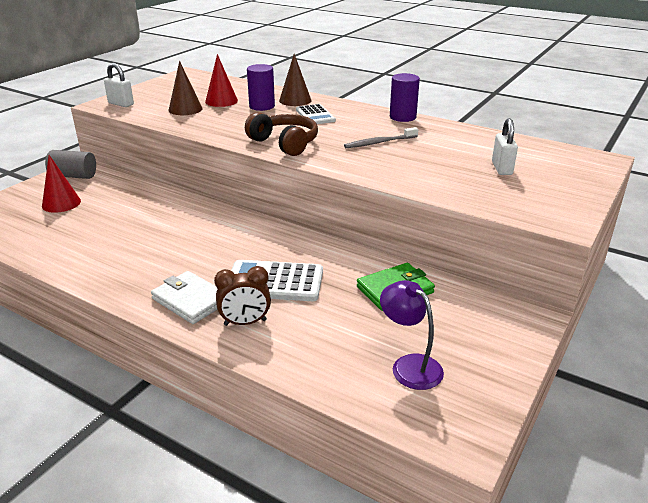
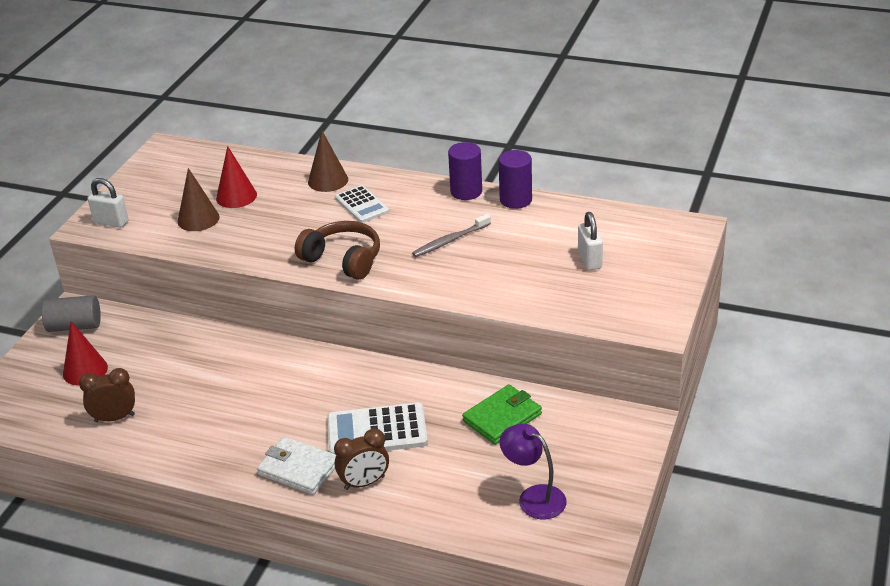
camera: 10 degrees left, 5 degrees up
(61, 237) = (114, 418): none -> brown clock
(262, 106) = (291, 198): purple cylinder -> purple cylinder (515, 200)

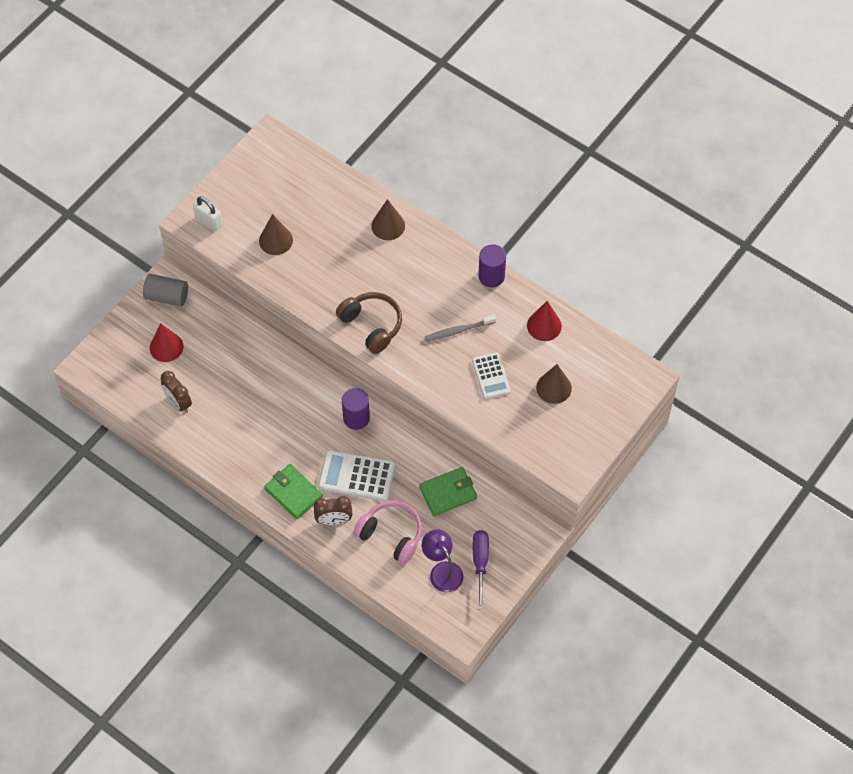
camera: 15 degrees right, 25 degrees up
(114, 418) = (178, 402): brown clock -> brown clock turned 135 degrees counterclockwise
(236, 196) = (311, 222): red cone -> red cone (544, 325)
(298, 469) = (293, 493): white wallet -> green wallet
(362, 205) = (405, 265): white calculator -> white calculator (491, 376)
(448, 478) = (391, 535): none -> pink headphones
(515, 200) = (526, 299): purple cylinder -> purple cylinder (356, 418)
(579, 476) = (480, 563): none -> purple screwdriver
(589, 260) = (554, 388): white padlock -> brown cone

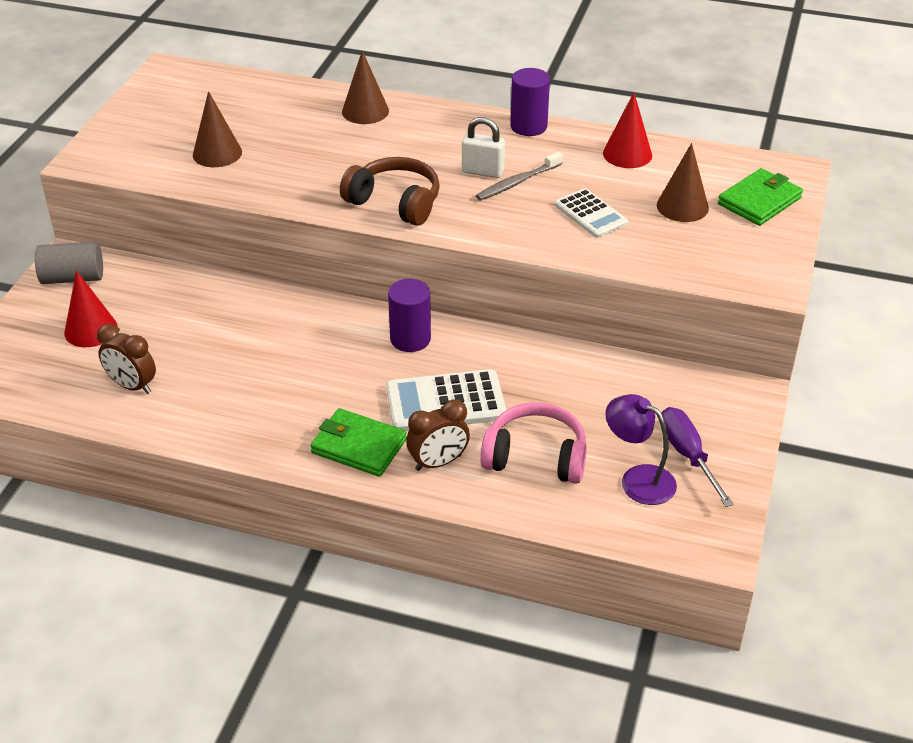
camera: 20 degrees left, 20 degrees down
(209, 222) = (113, 155): white padlock -> white padlock (482, 171)
(448, 493) = (589, 387): green wallet -> green wallet (759, 201)

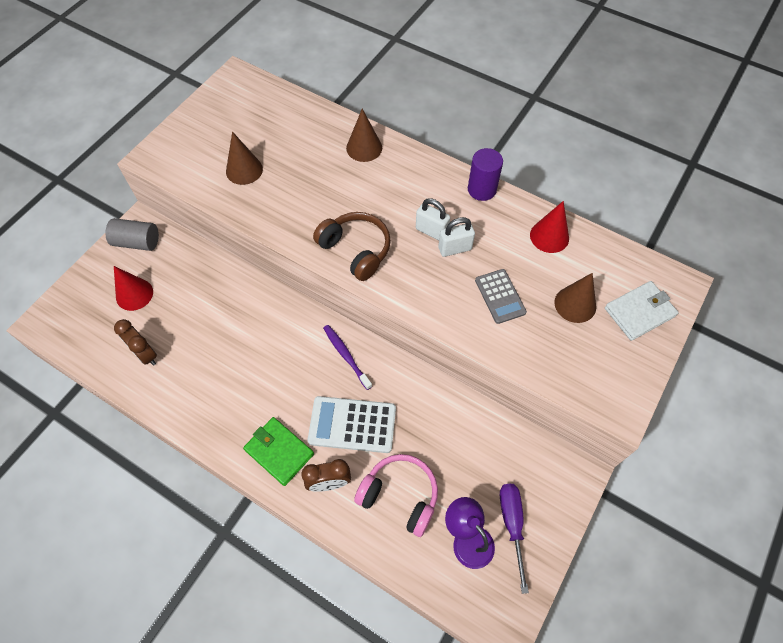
camera: 15 degrees right, 20 degrees up
(410, 339) = (346, 356): purple cylinder -> purple toothbrush
(518, 182) = (454, 248): grey toothbrush -> white padlock
(590, 214) = (500, 296): white calculator -> grey calculator
(759, 201) = (639, 312): green wallet -> white wallet

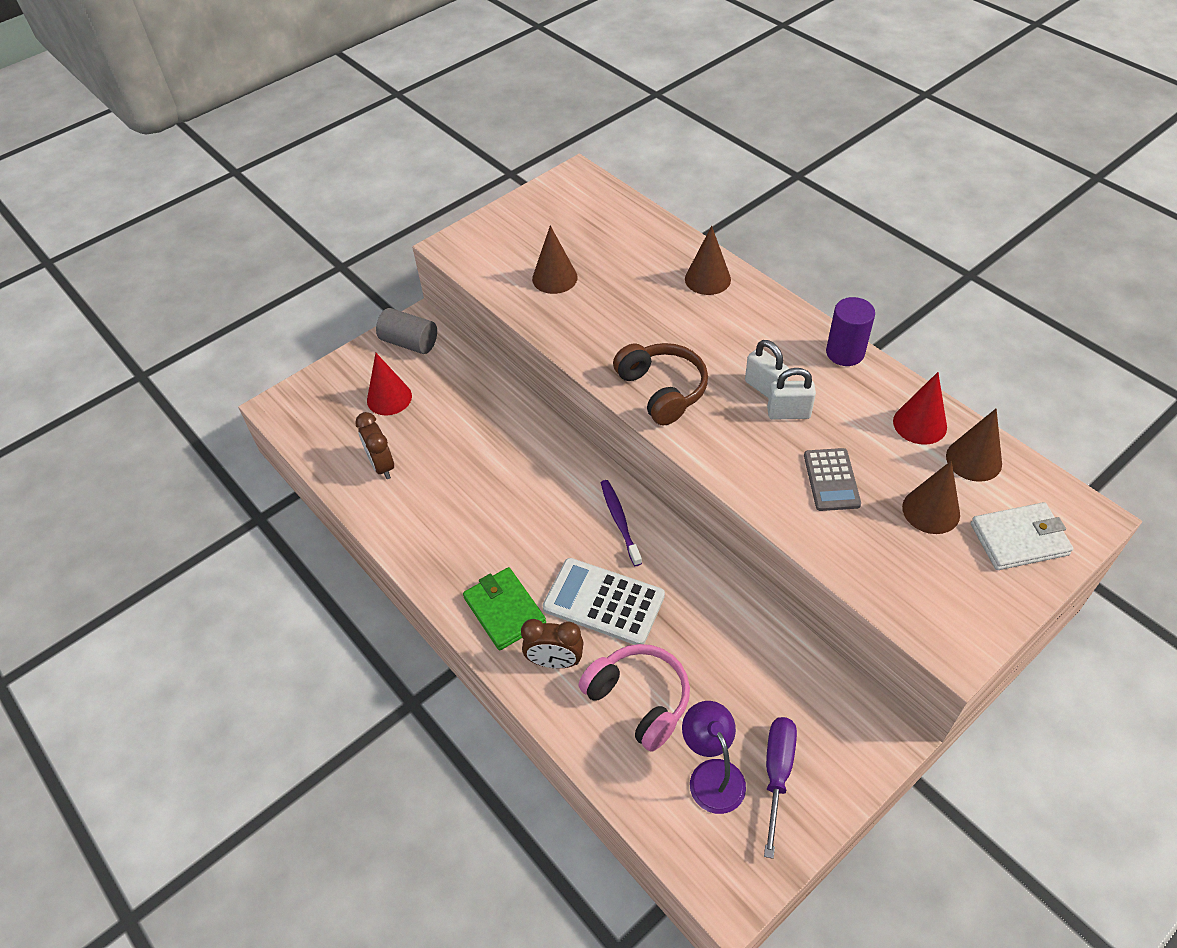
camera: 20 degrees right, 10 degrees down
(593, 256) = (973, 459): none -> brown cone

